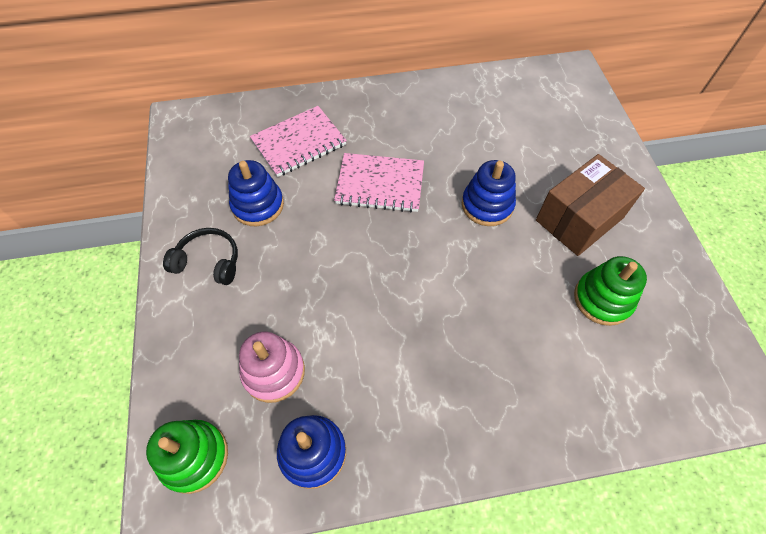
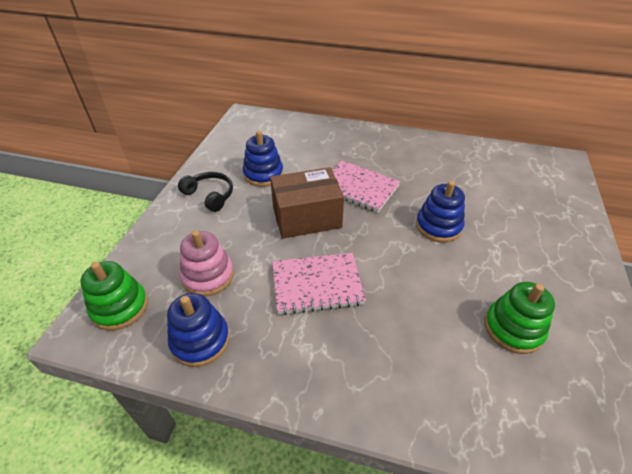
camera: 25 degrees right, 15 degrees down
(299, 143) = (314, 148): pink notebook -> pink notebook (317, 285)
(579, 219) = (519, 261): brown box -> brown box (306, 217)

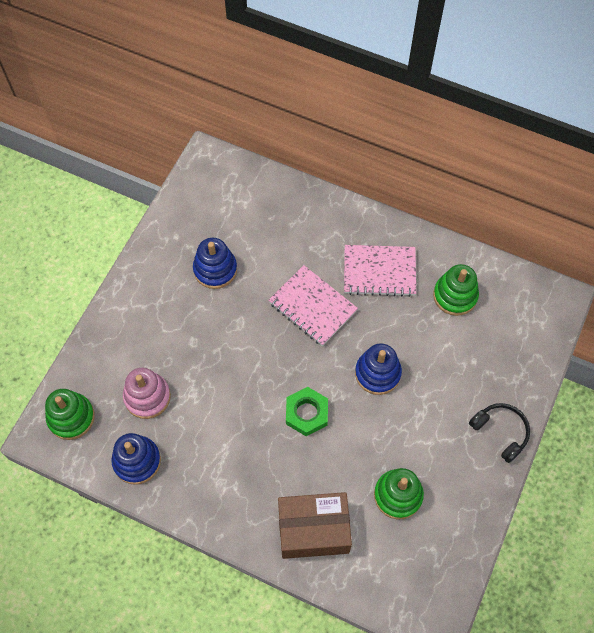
camera: 10 degrees right, 20 degrees up
(210, 195) = (156, 293): black headphones -> black headphones (500, 432)
(306, 217) = (249, 340): brown box -> brown box (313, 530)
(317, 285) = (242, 423): pink notebook -> pink notebook (379, 272)
(382, 267) = (306, 413): none -> green nut
(478, 167) = (455, 296): none -> green stacking toy

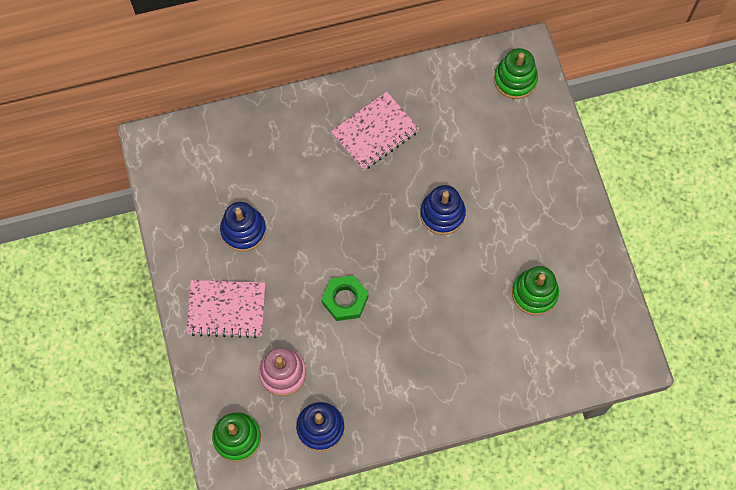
camera: 40 degrees left, 5 degrees up
(306, 413) = (416, 287): green nut -> green nut (345, 300)
(312, 306) = (348, 200): pink notebook -> pink notebook (226, 309)
(313, 530) = (497, 368): brown box -> none
(455, 296) = (448, 108): green stacking toy -> green stacking toy (515, 80)
(500, 432) = (567, 188): black headphones -> none

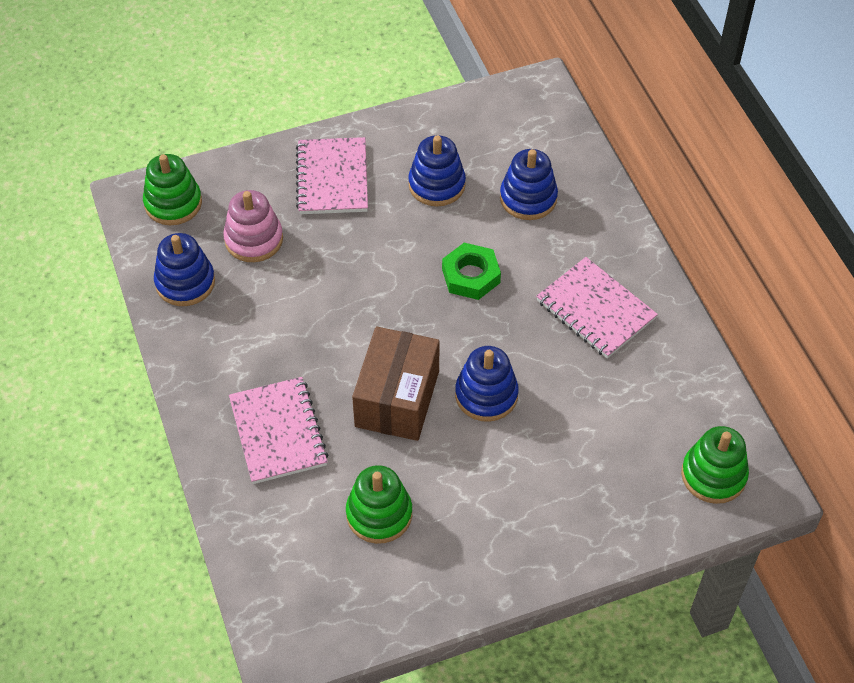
camera: 85 degrees right, 15 degrees down
(265, 165) = (528, 198): none -> blue stacking toy
(345, 300) = (353, 295): green nut -> green nut (471, 276)
(441, 275) = (397, 398): none -> brown box
(464, 359) = (278, 432): none -> pink notebook

